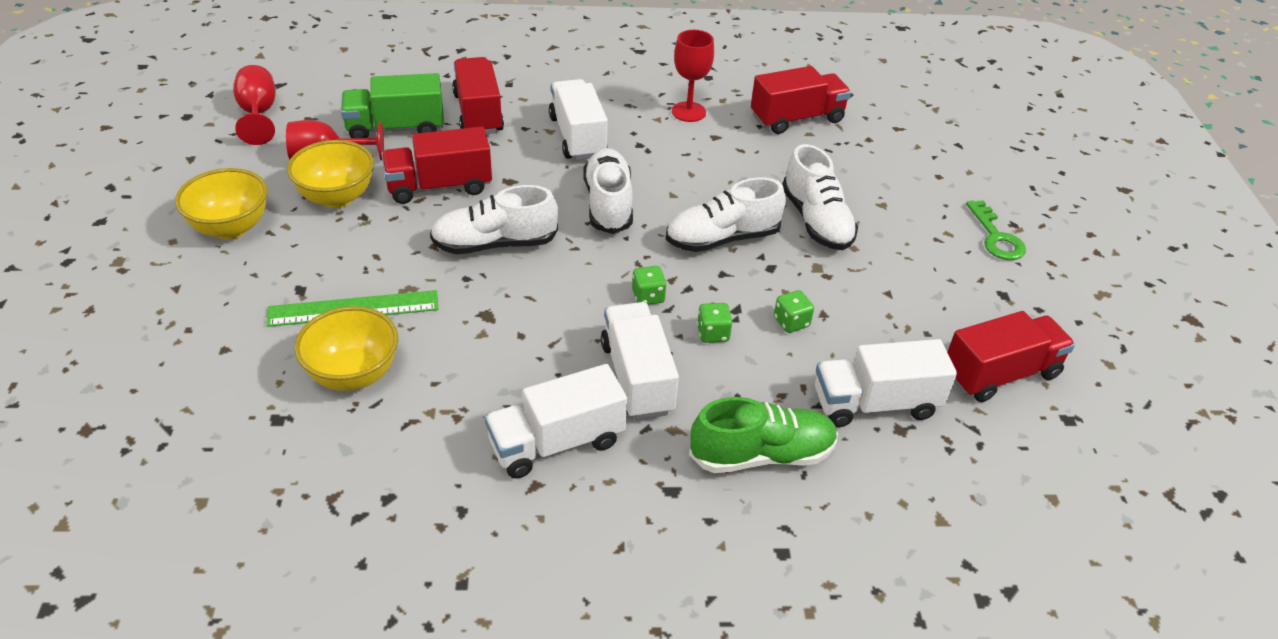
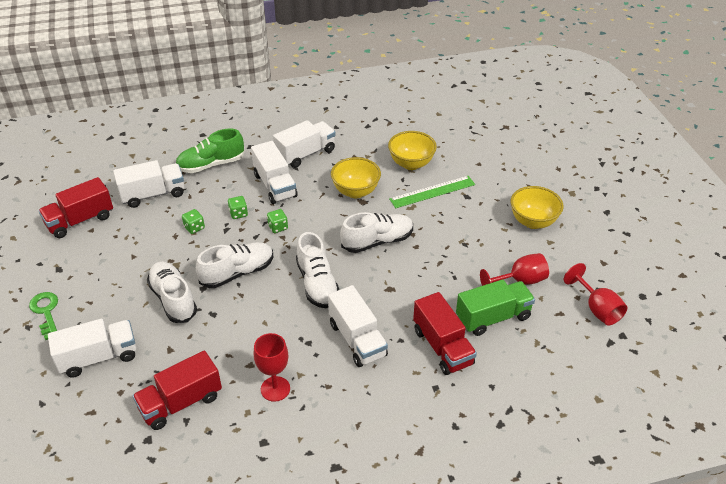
camera: 170 degrees right, 0 degrees up
(337, 197) = (490, 253): yellow bowl -> yellow bowl (355, 191)
(439, 186) = (432, 274): red truck -> none
(904, 174) = (98, 357): none -> white truck

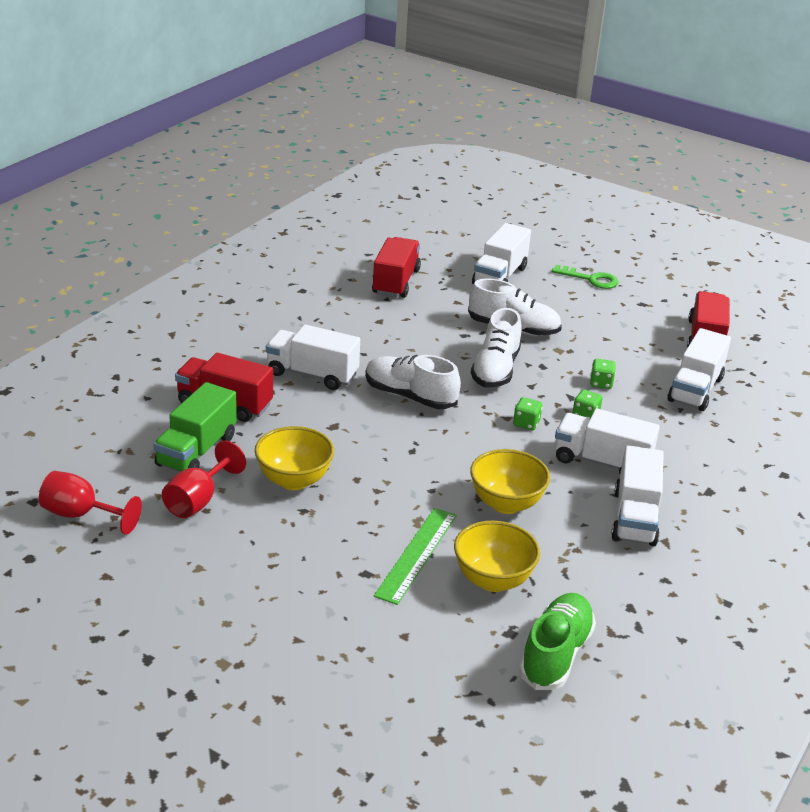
camera: 135 degrees right, 10 degrees down
(211, 165) = (705, 447): green shoe -> green shoe (555, 654)
(275, 389) = (337, 317): red goblet -> none
(377, 241) = (405, 462): white shoe -> none
(533, 222) = (244, 584): yellow bowl -> yellow bowl (294, 480)

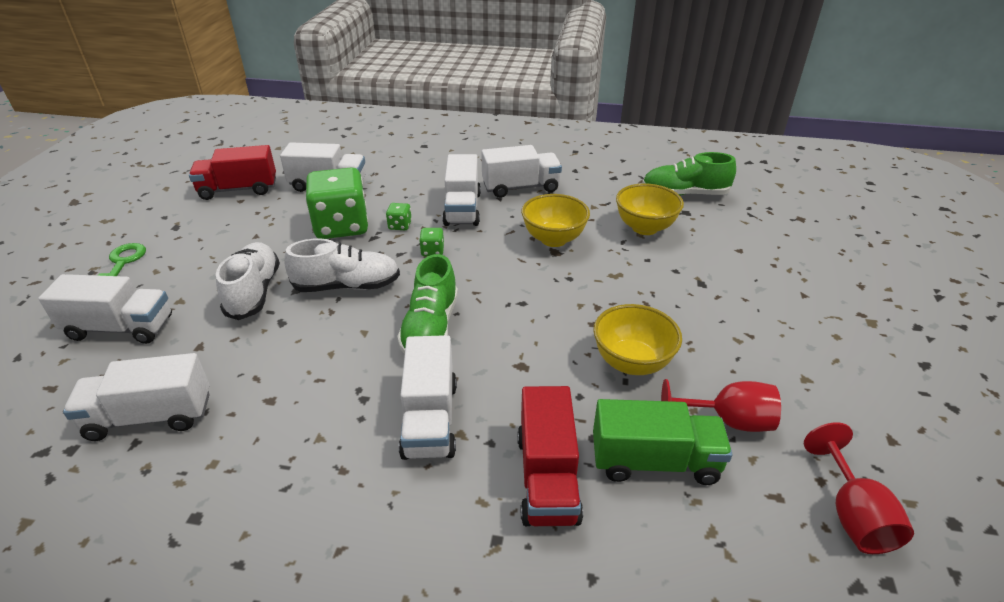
camera: 110 degrees left, 5 degrees up
(395, 282) = (150, 417): red truck -> white truck
(410, 396) = (430, 328): white shoe -> green shoe
(416, 554) = (655, 265): green ruler -> none
(601, 383) = (341, 226): green dice -> green dice, size x2.48

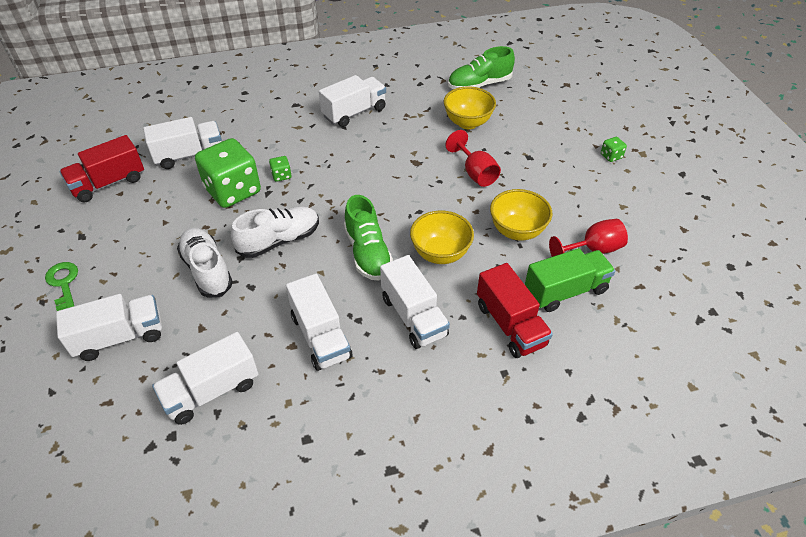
camera: 25 degrees left, 10 degrees up
(432, 251) = (324, 190): green dice -> green dice (611, 156)
(462, 209) = (321, 145): white truck -> white truck (321, 336)
(553, 239) = (408, 152): yellow bowl -> yellow bowl (440, 254)
(852, 514) = (681, 281): red goblet -> red goblet (475, 173)

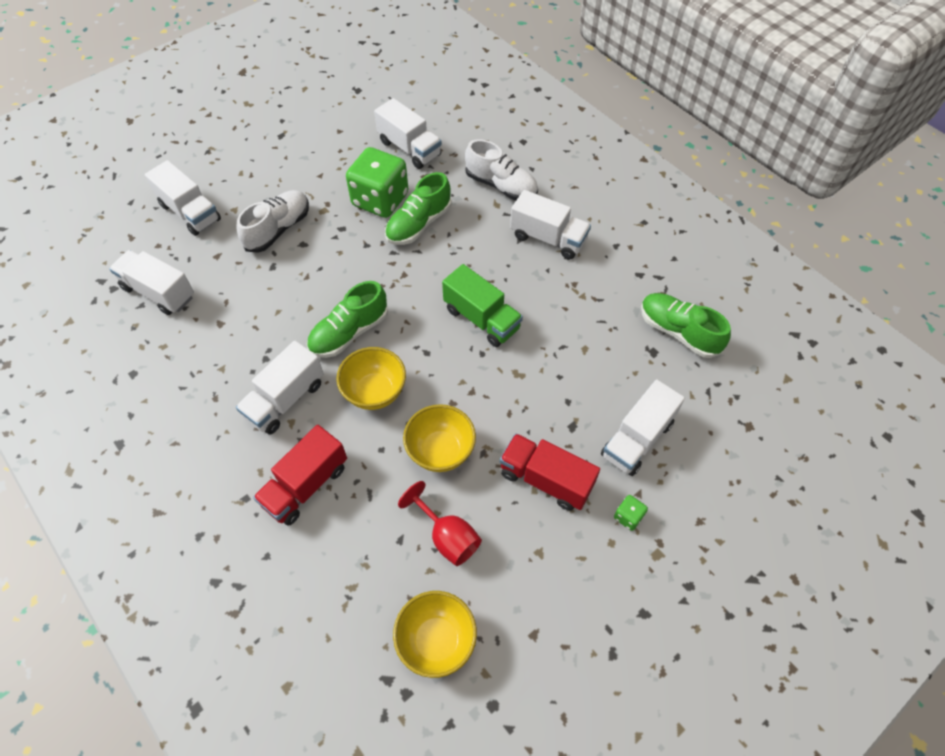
camera: 65 degrees right, 10 degrees up
(64, 285) = (228, 153): green key -> none
(108, 183) = (347, 118): red truck -> red truck (545, 479)
(279, 240) = (334, 261): white shoe -> white shoe (501, 186)
(281, 175) = (419, 224): green dice -> green shoe
(321, 336) = (237, 339): white truck -> white truck (637, 439)
(467, 123) = (597, 345): yellow bowl -> yellow bowl (436, 640)
(475, 173) = (513, 382): red goblet -> none
(565, 291) = (372, 524): green truck -> green truck (481, 319)

